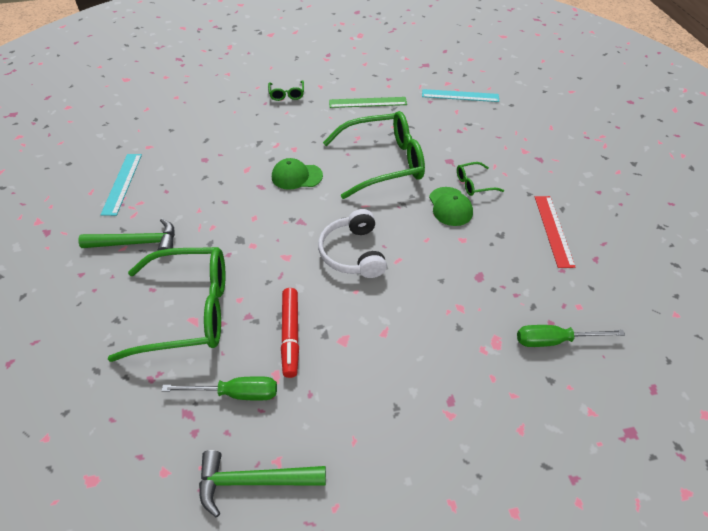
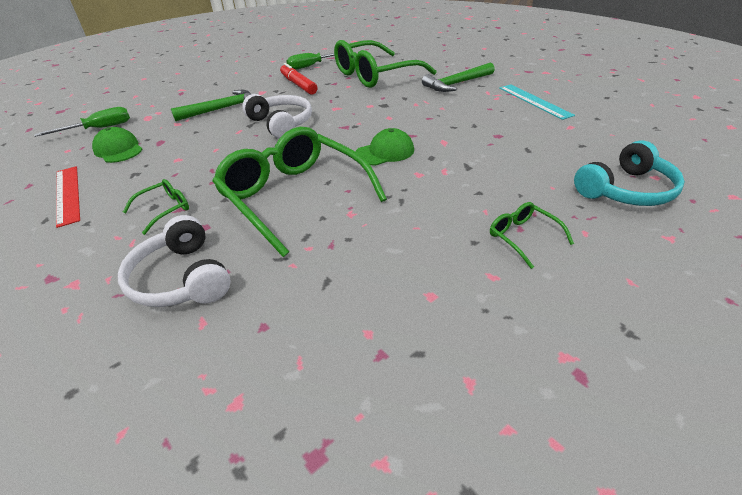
camera: 155 degrees right, 10 degrees down
(204, 96) = (626, 190): none -> turquoise headphones
(254, 481) = (280, 55): green hammer -> green hammer (221, 109)
(367, 102) = (379, 275): green ruler -> none
(384, 162) = (293, 196): green glasses -> green glasses turned 90 degrees clockwise
(450, 206) = (194, 179): green cap -> green cap (118, 149)
(460, 95) = (198, 370): turquoise ruler -> none
(464, 133) = (181, 278): none -> white headphones

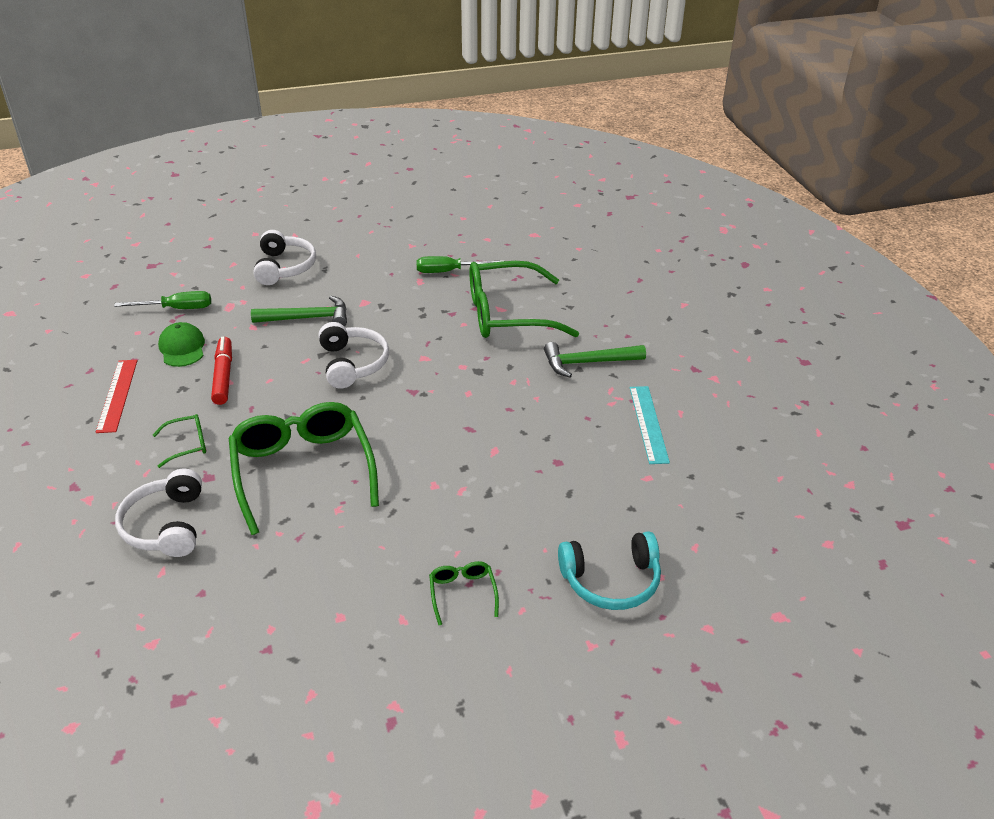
camera: 20 degrees right, 0 degrees up
(181, 89) = (284, 267): none -> white headphones
(298, 85) = (411, 303): red marker -> red marker (223, 376)
(385, 152) = (424, 444): green cap -> none

